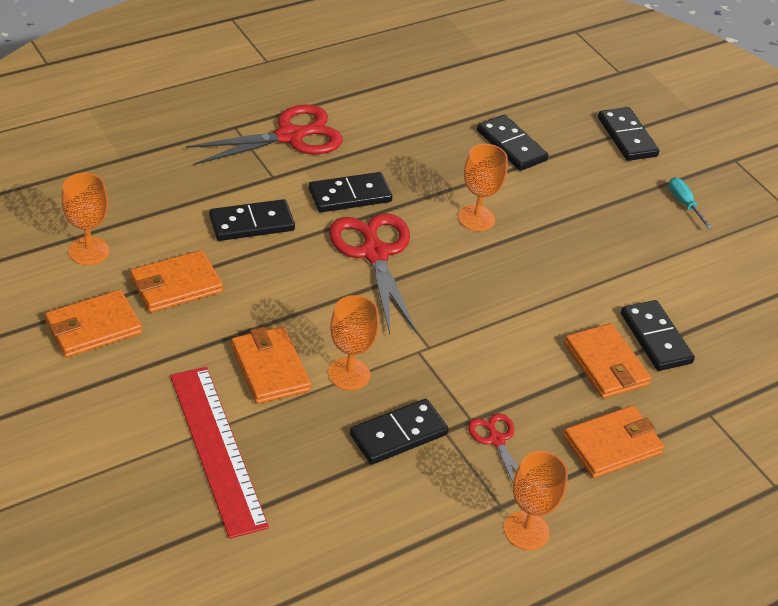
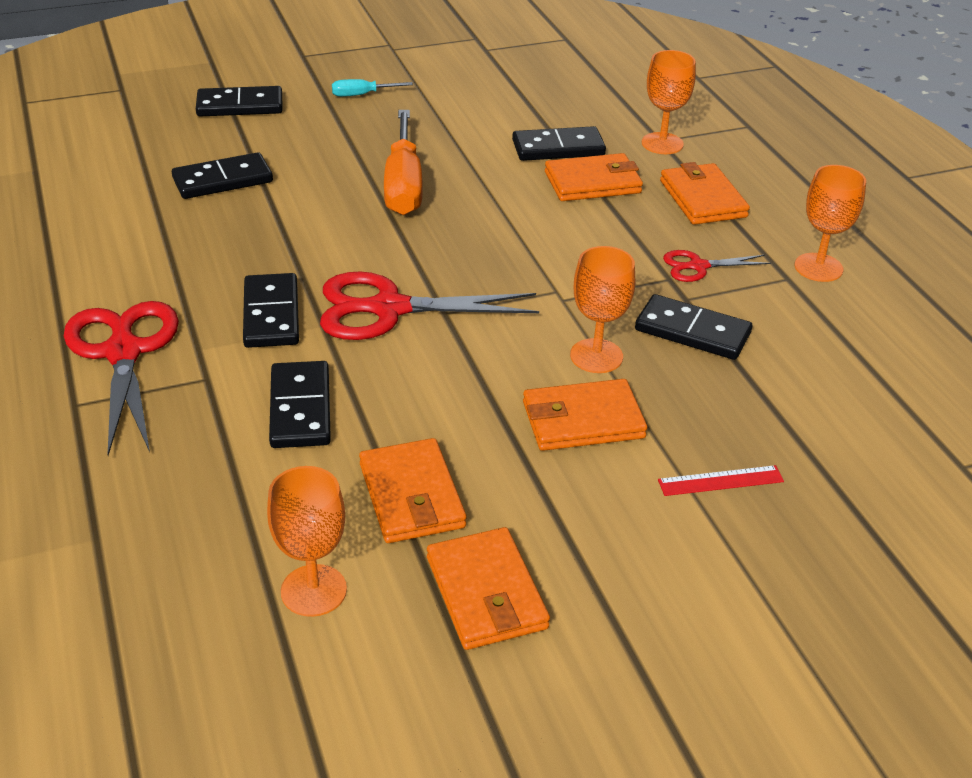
camera: 75 degrees left, 5 degrees down
(217, 449) = (720, 481): red ruler -> red ruler, size x0.44
(398, 434) = (692, 331): black domino -> black domino turned 45 degrees counterclockwise
(476, 218) = (346, 225): orange goblet -> orange goblet (662, 143)
(548, 244) = (403, 184): none -> orange screwdriver

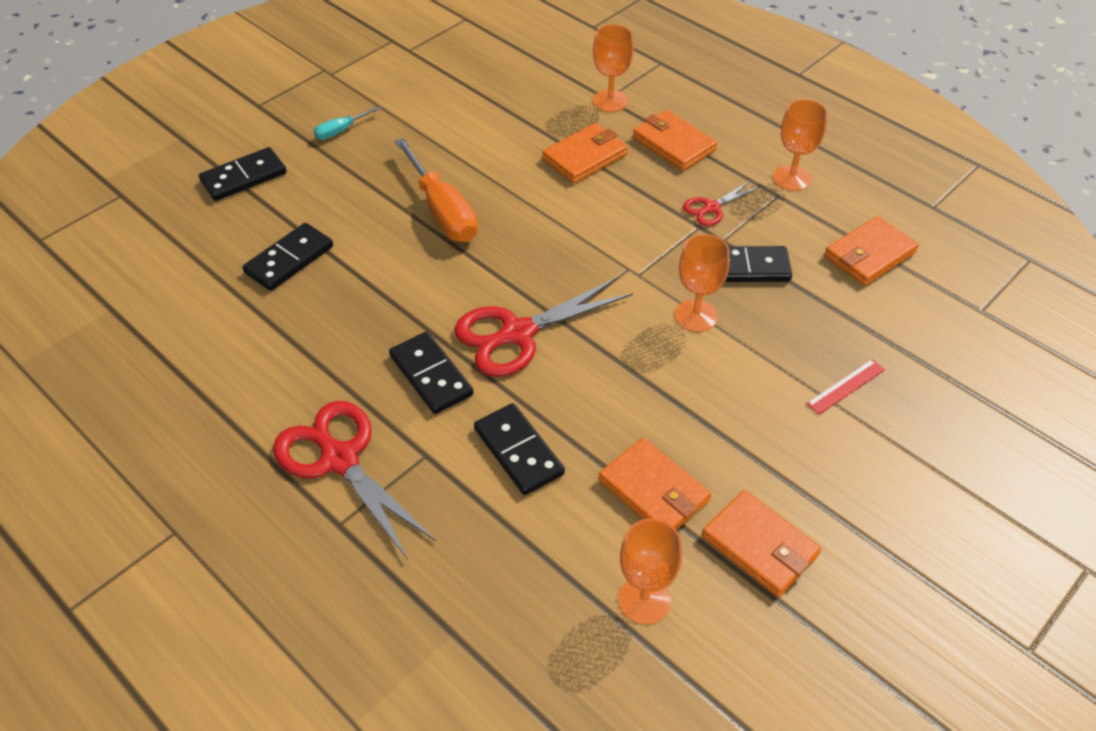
camera: 25 degrees left, 10 degrees up
(558, 148) = (536, 132): black domino -> none
(582, 420) = (724, 375): orange wallet -> orange wallet (869, 254)

